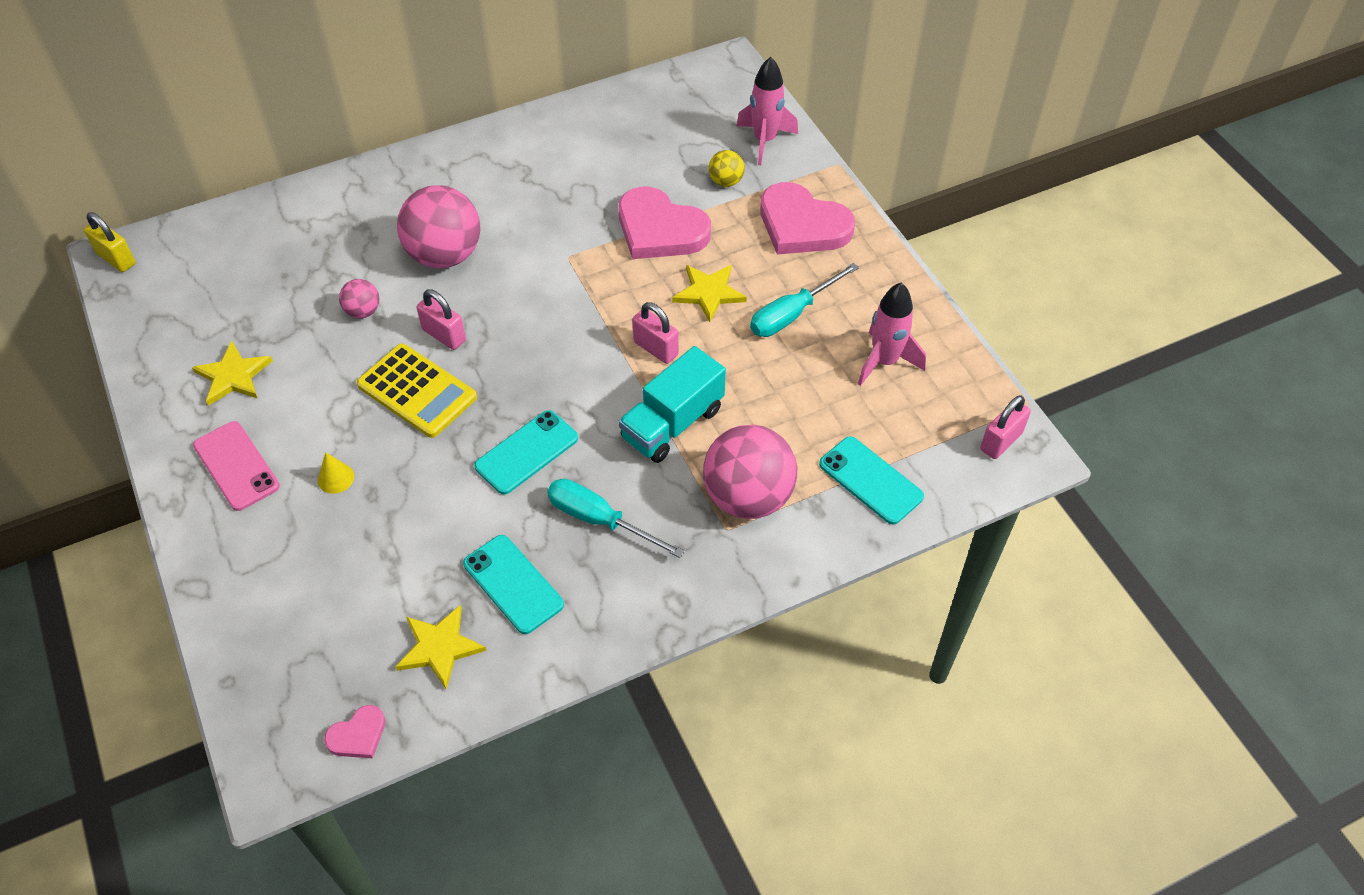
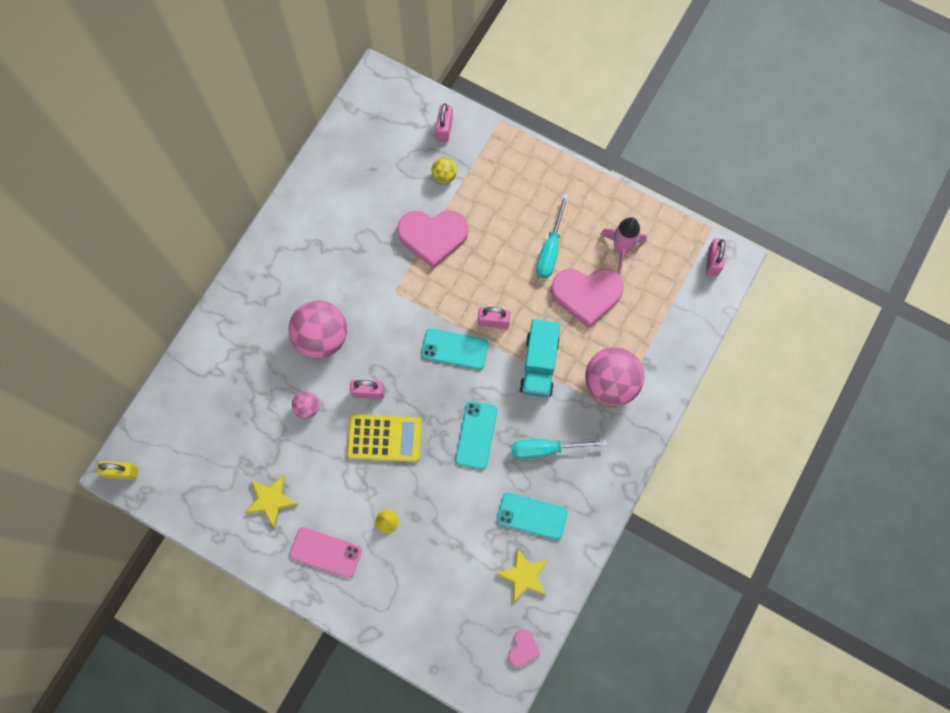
camera: 35 degrees left, 20 degrees up
(709, 293) = (494, 264): yellow star -> none
(764, 141) = (444, 129): pink rocket -> pink padlock
(802, 225) = (511, 180): pink heart -> pink heart (586, 295)
(870, 480) = (664, 330): turquoise phone -> turquoise phone (455, 349)

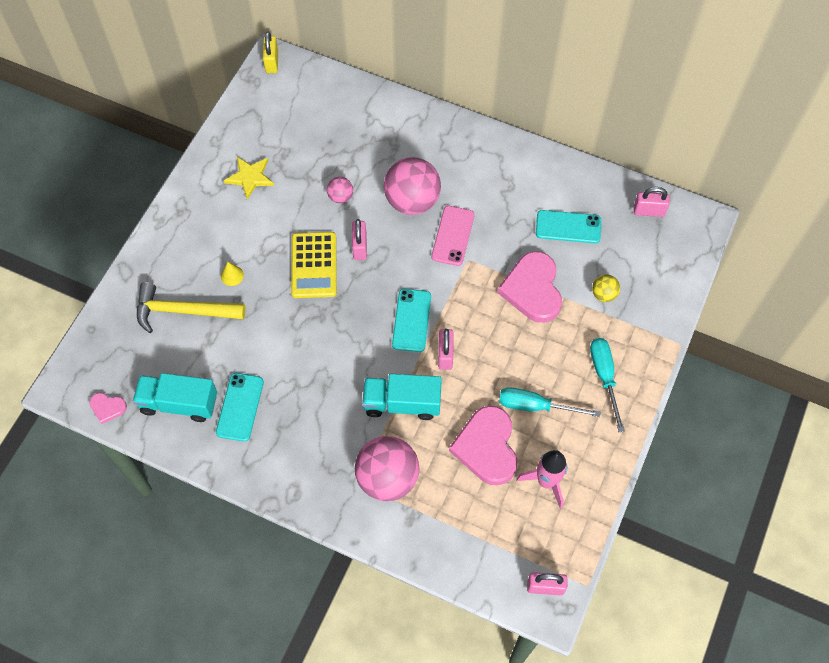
camera: 85 degrees right, 10 degrees down
(325, 552) = (202, 227): pink phone -> pink phone (453, 236)
(423, 572) = (183, 311): none -> yellow hammer
(444, 129) = (658, 289): pink padlock -> pink padlock (648, 211)
(476, 435) = (322, 348): turquoise phone -> turquoise phone (568, 227)
(524, 576) = (179, 403): yellow star -> turquoise truck
(546, 449) = (311, 416): turquoise screwdriver -> turquoise screwdriver (604, 377)

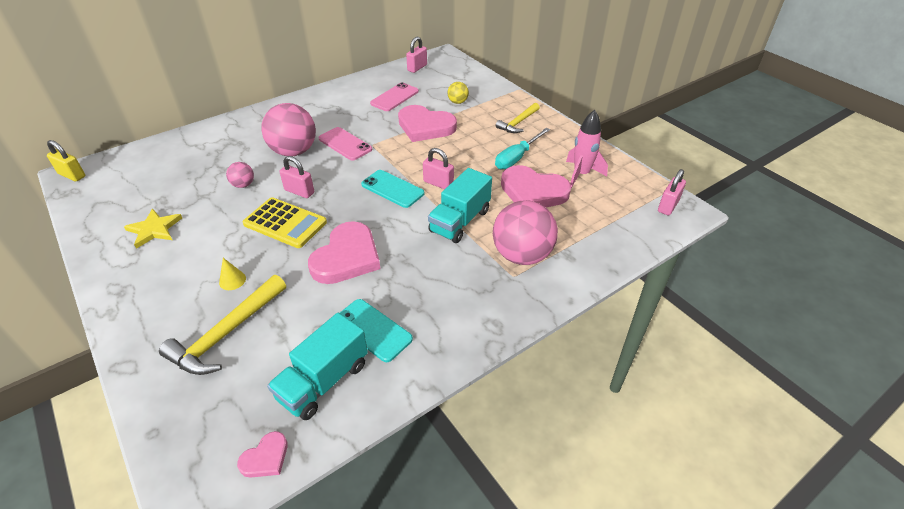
camera: 60 degrees left, 20 degrees down
(303, 339) = (347, 257): none -> pink heart
(568, 227) = (394, 97): turquoise phone -> pink phone
(604, 377) = (518, 123): turquoise screwdriver -> yellow hammer

